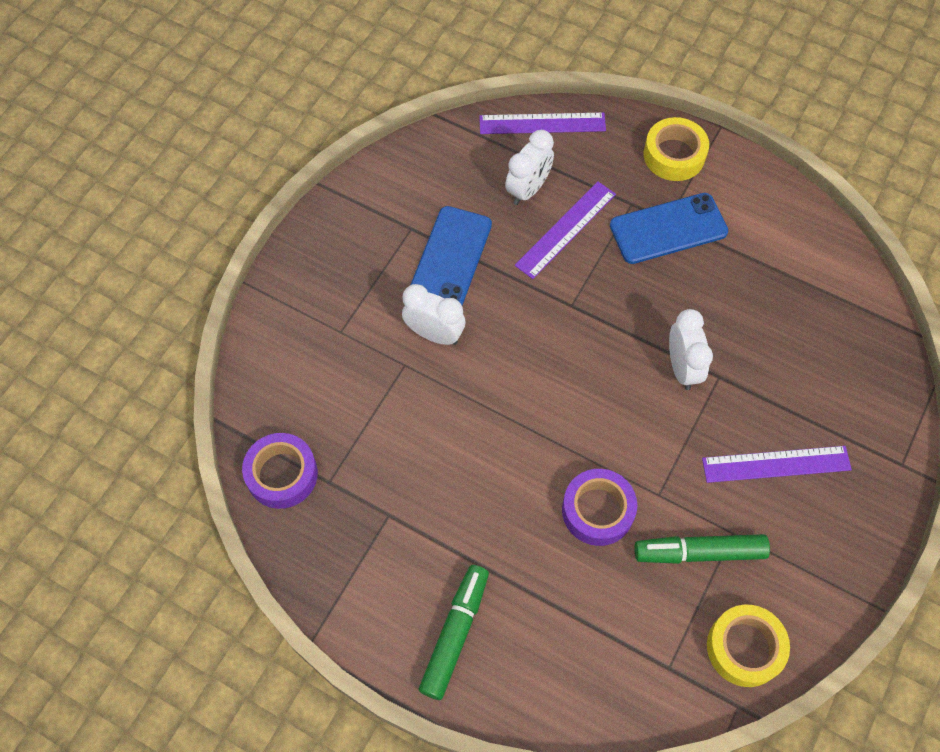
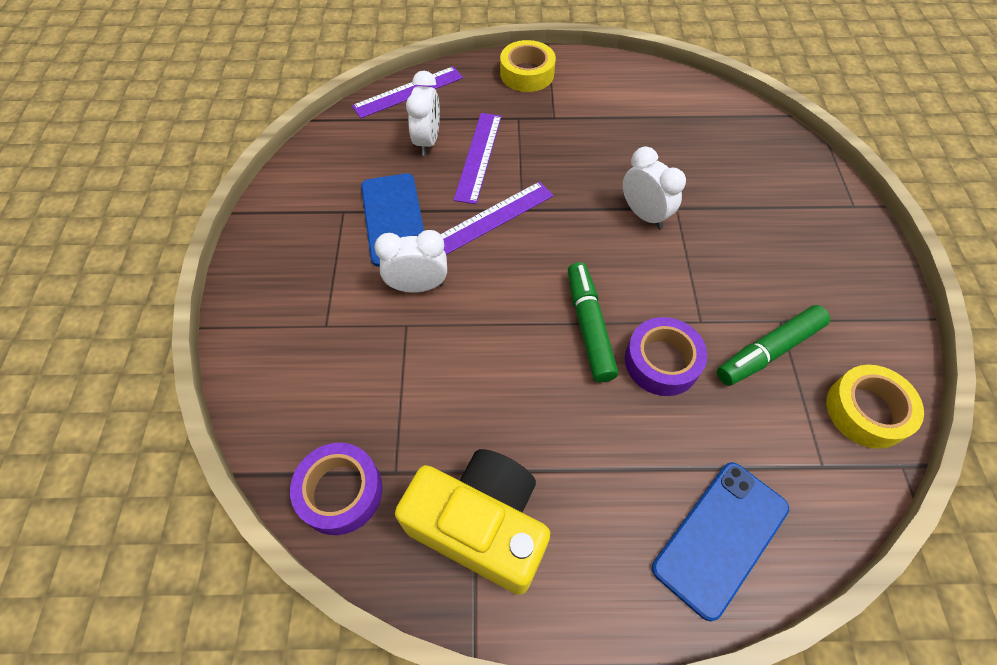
camera: 30 degrees left, 5 degrees down
(368, 557) = (481, 526): none -> yellow camera
(455, 634) = (616, 554): green marker -> green marker (589, 327)
(668, 229) = (559, 123): blue phone -> blue phone (720, 537)
(776, 464) = (769, 251): purple ruler -> purple ruler (493, 217)

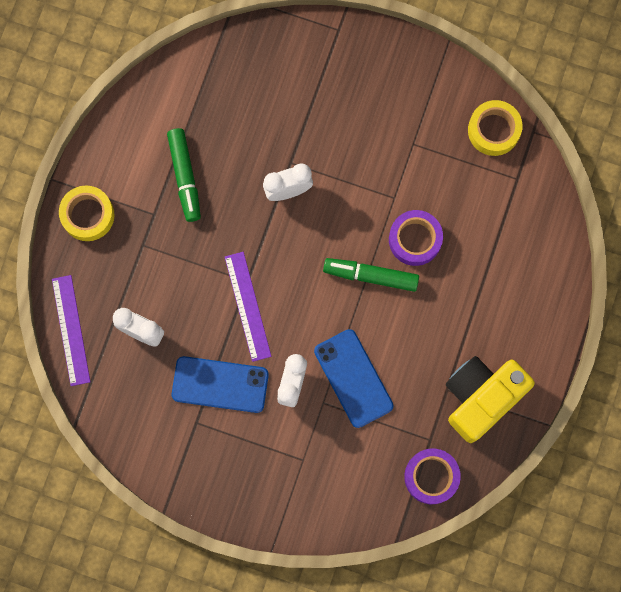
camera: 70 degrees left, 20 degrees up
(478, 156) = (177, 295): purple ruler -> none
(720, 537) = (535, 262): blue phone -> blue phone (353, 378)
(768, 351) = (432, 165): green marker -> green marker (185, 177)

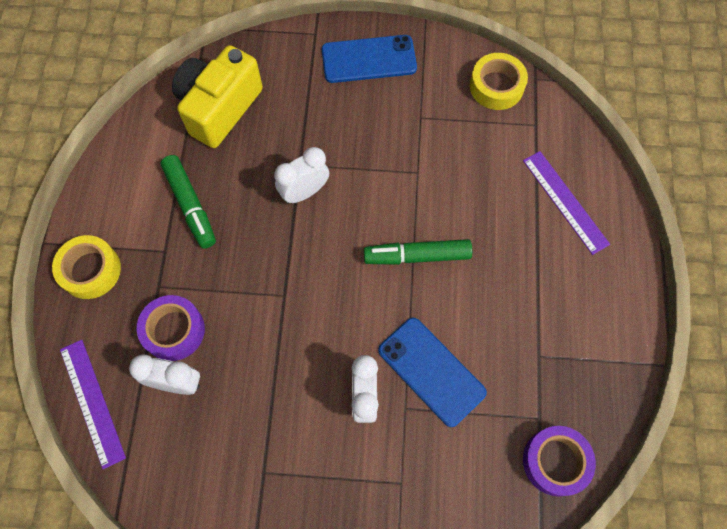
camera: 15 degrees left, 10 degrees down
(220, 384) = (281, 419): blue phone -> blue phone (369, 59)
(247, 306) = (291, 322): purple ruler -> purple ruler (565, 201)
(415, 239) = (452, 208): purple tape -> purple tape (174, 330)
(481, 398) = (579, 355): yellow camera -> yellow camera (219, 108)

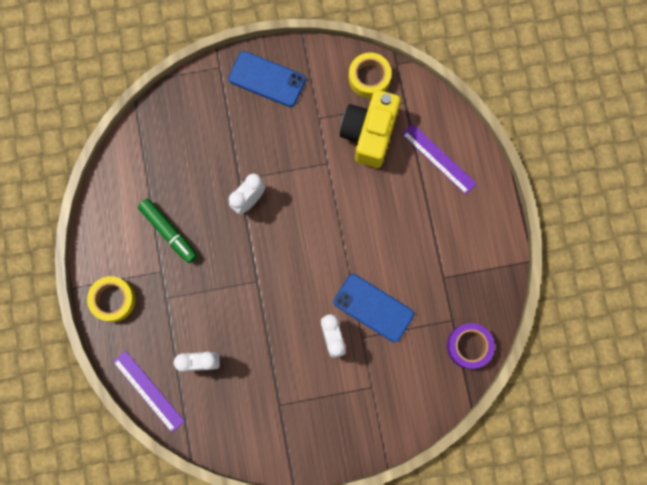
camera: 15 degrees left, 10 degrees up
(174, 330) = (188, 327): purple tape -> none
(219, 108) = (165, 149): yellow camera -> yellow camera (369, 134)
(369, 59) = (267, 79): blue phone -> blue phone turned 45 degrees clockwise
(417, 256) = (343, 228): green marker -> none

